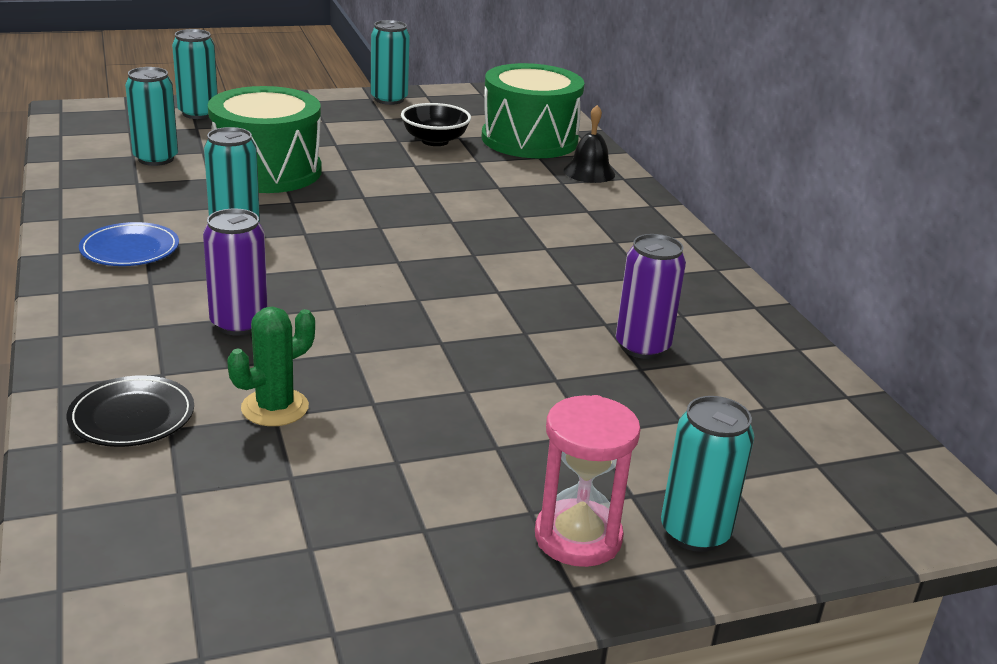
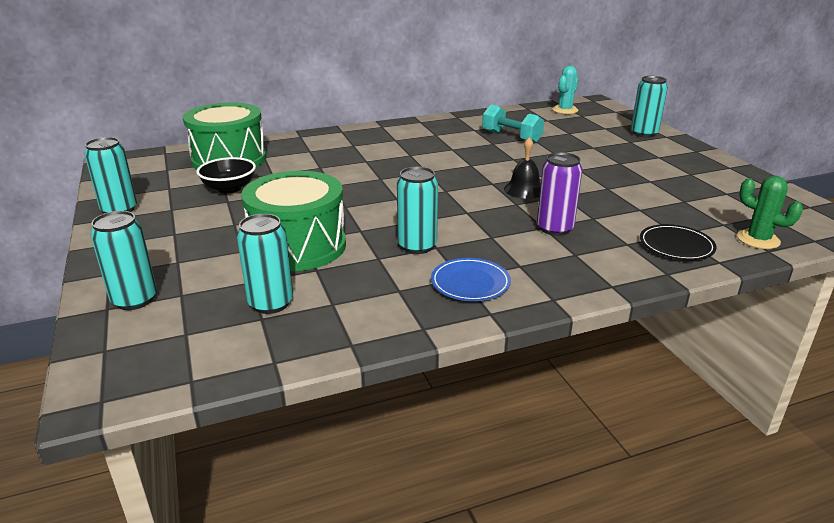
camera: 90 degrees left, 0 degrees up
(275, 408) = (633, 210): green cactus -> green cactus (758, 239)
(578, 537) = (666, 150): pink hourglass -> none
(589, 172) = (291, 144): black bell -> black bell (524, 190)
(642, 347) = (511, 137): purple can -> turquoise dumbbell
(854, 447) = (565, 110): none -> turquoise cactus

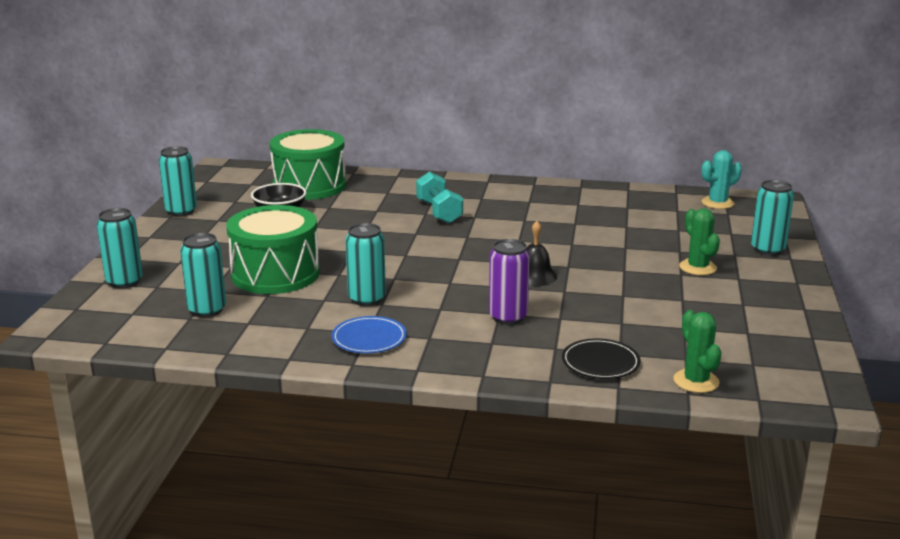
camera: 30 degrees right, 5 degrees down
(511, 137) = (605, 221): turquoise dumbbell -> turquoise dumbbell (439, 212)
(623, 156) = (698, 267): none -> green cactus

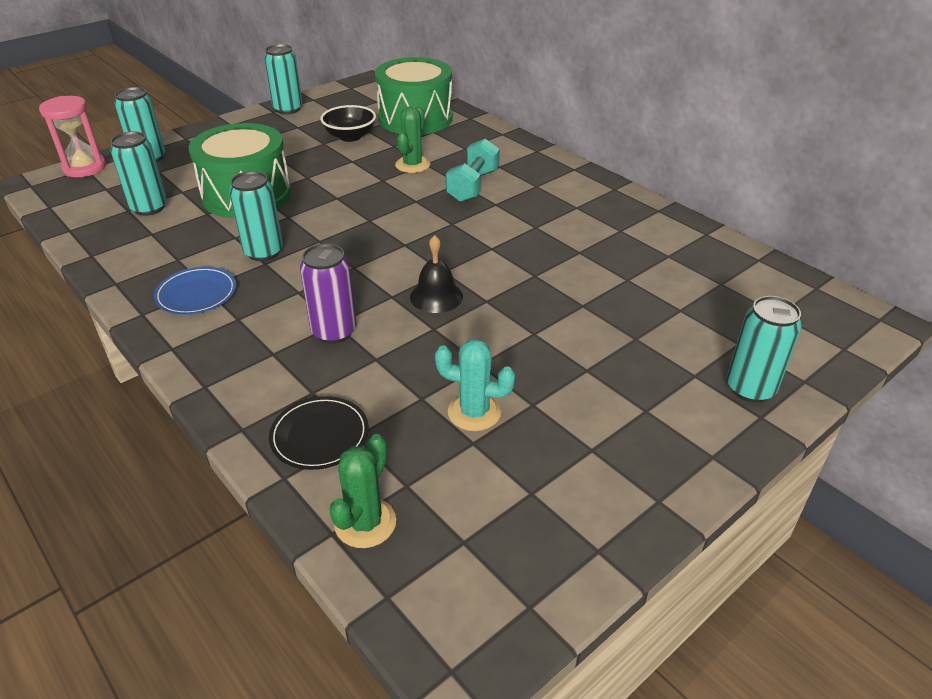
camera: 40 degrees right, 15 degrees up
(73, 308) = (84, 168): none -> pink hourglass
(698, 267) = (620, 370): green cactus -> green cactus (412, 165)
(717, 203) = (789, 294): turquoise cactus -> turquoise cactus (474, 412)

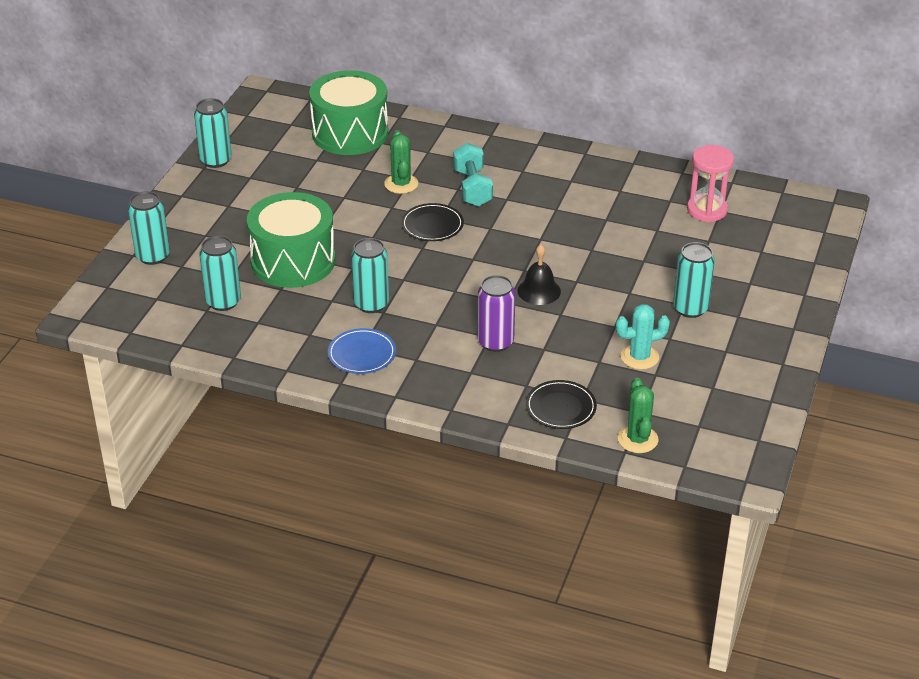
camera: 30 degrees left, 0 degrees up
(84, 168) = (105, 286): pink hourglass -> pink hourglass (707, 210)
(350, 136) = (312, 172): black bowl -> none
(401, 204) = (432, 225): none -> black plate
(750, 388) = (787, 279): turquoise can -> turquoise can (690, 308)

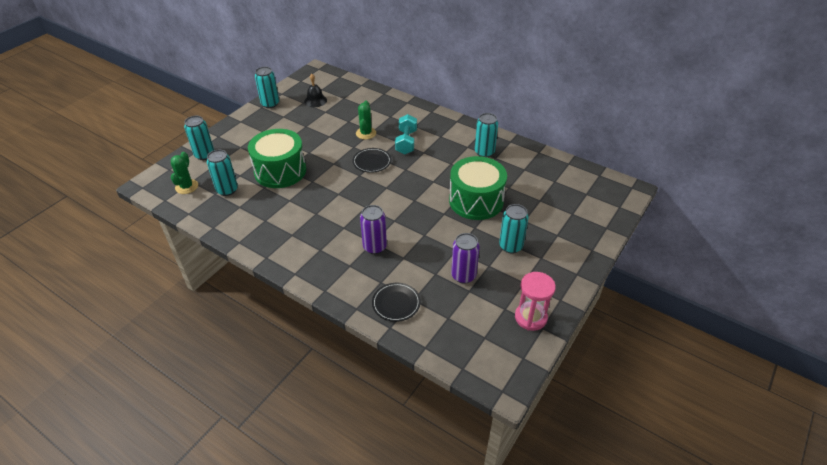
camera: 15 degrees right, 5 degrees up
(350, 133) = (351, 99): green drum -> green drum (476, 201)
(362, 354) = (289, 240): blue plate -> none
(371, 304) = (311, 207): turquoise can -> turquoise can (484, 152)
(539, 291) = (417, 216): black bell -> black bell (315, 100)
(637, 439) = (438, 339): green cactus -> green cactus (186, 187)
(639, 357) = (463, 275): turquoise cactus -> purple can
(707, 210) = (546, 179): pink hourglass -> pink hourglass (530, 317)

